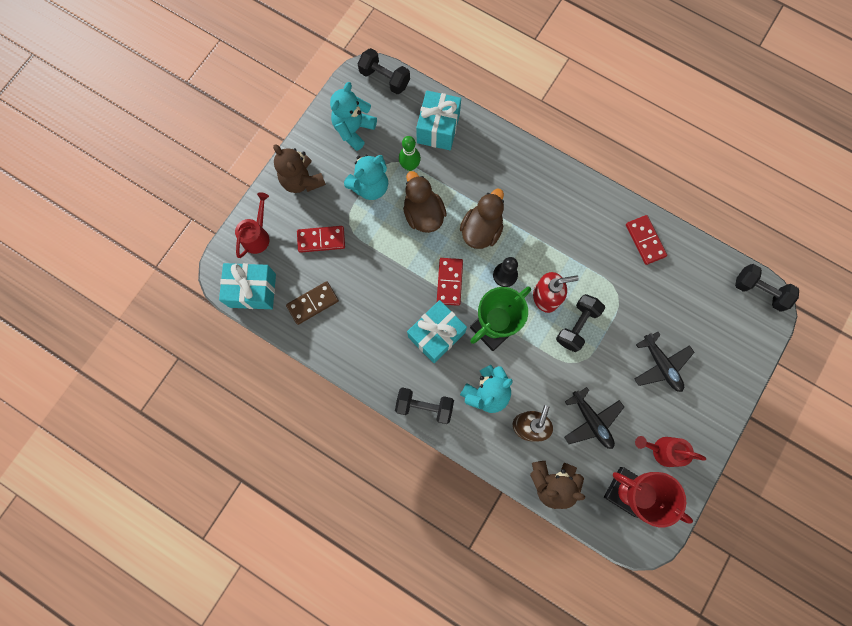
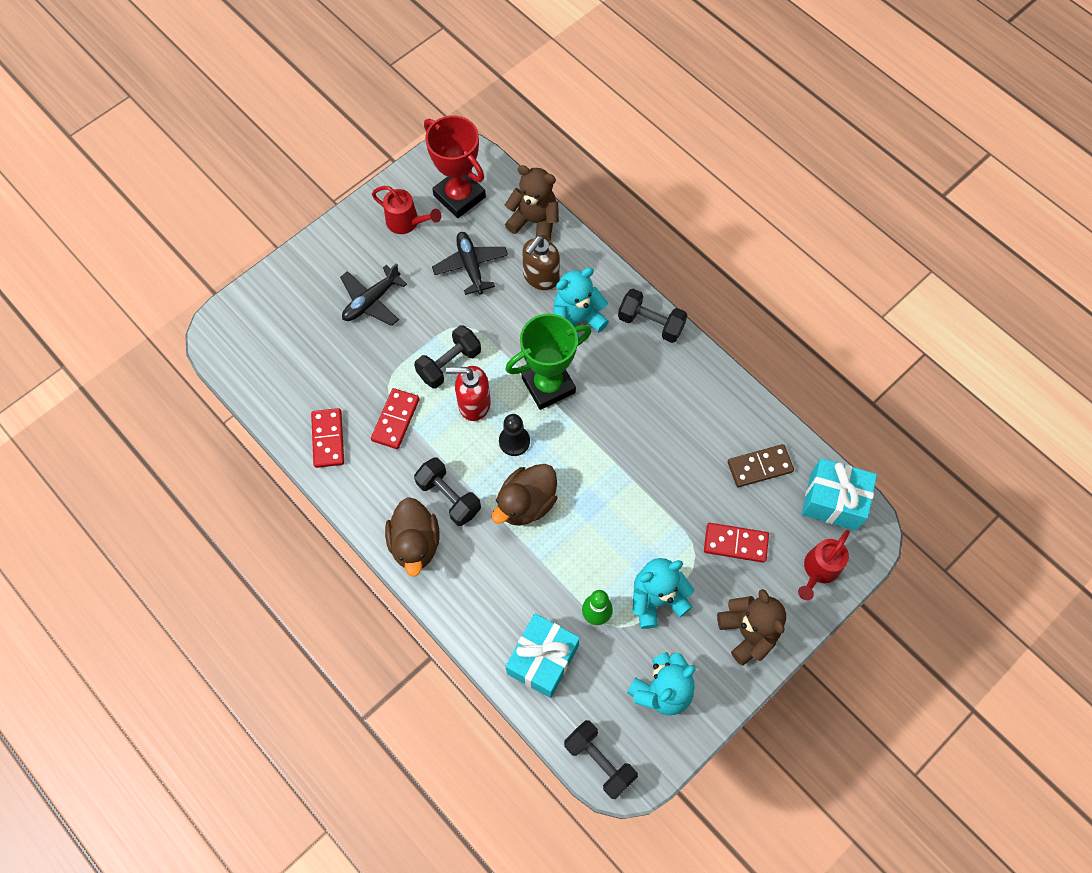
camera: 165 degrees left, 10 degrees down
(423, 214) = (595, 543): brown duck -> brown duck (415, 543)
(436, 335) = (617, 394): turquoise gift -> none
(449, 282) = (585, 450): red domino -> red domino (396, 420)
(660, 365) = (371, 301): black plane -> black plane turned 120 degrees counterclockwise
(759, 291) = (222, 349): black dumbbell -> black dumbbell (449, 497)

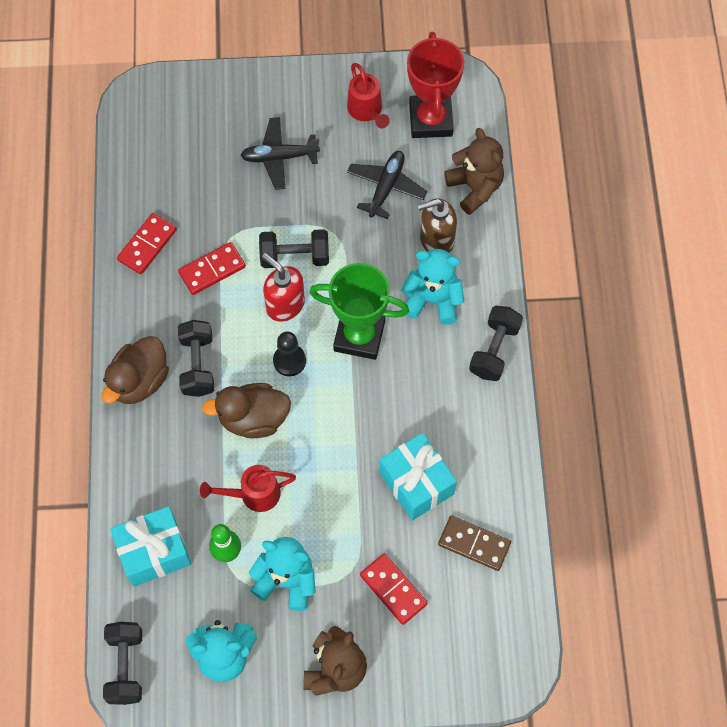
camera: 40 degrees right, 0 degrees up
(651, 323) = (494, 350): black dumbbell -> black dumbbell turned 45 degrees clockwise
(819, 570) = (443, 669): red watering can -> red watering can (254, 494)
(833, 501) = (510, 624): turquoise gift -> turquoise gift (416, 483)

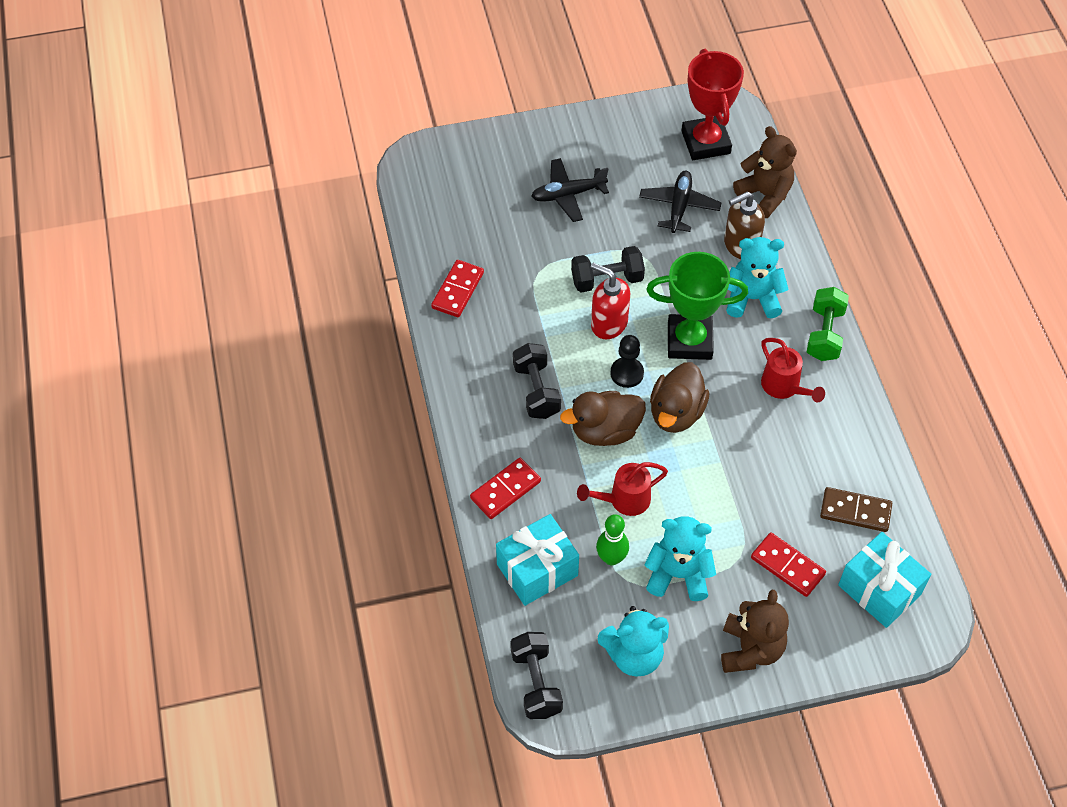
camera: 10 degrees left, 10 degrees down
(139, 381) = (481, 414): brown duck -> brown duck (676, 413)
(212, 270) = (528, 303): red domino -> red domino (505, 490)
(366, 111) = (642, 143): red watering can -> red watering can (784, 387)
(416, 483) = (783, 465): turquoise gift -> turquoise gift (879, 590)
(494, 350) = (824, 334): black dumbbell -> green dumbbell

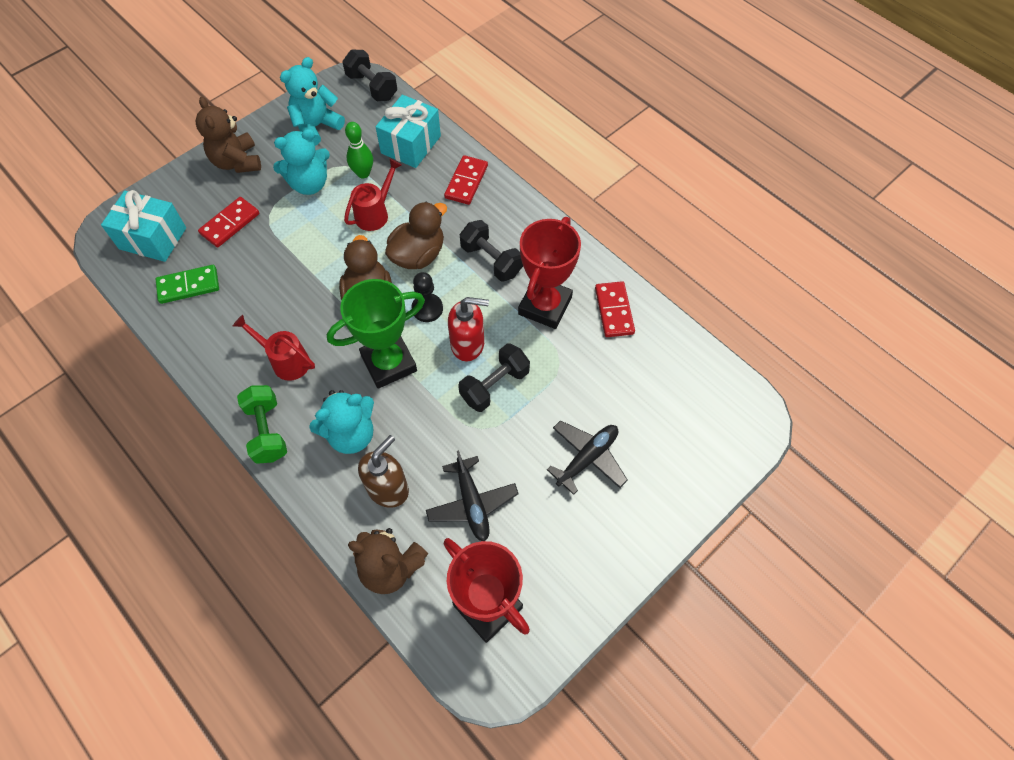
camera: 150 degrees right, 5 degrees up
(516, 324) = (545, 306): none -> red trophy
(787, 566) = (230, 224): red domino -> red domino turned 60 degrees counterclockwise
(855, 511) = (188, 286): brown domino -> green domino

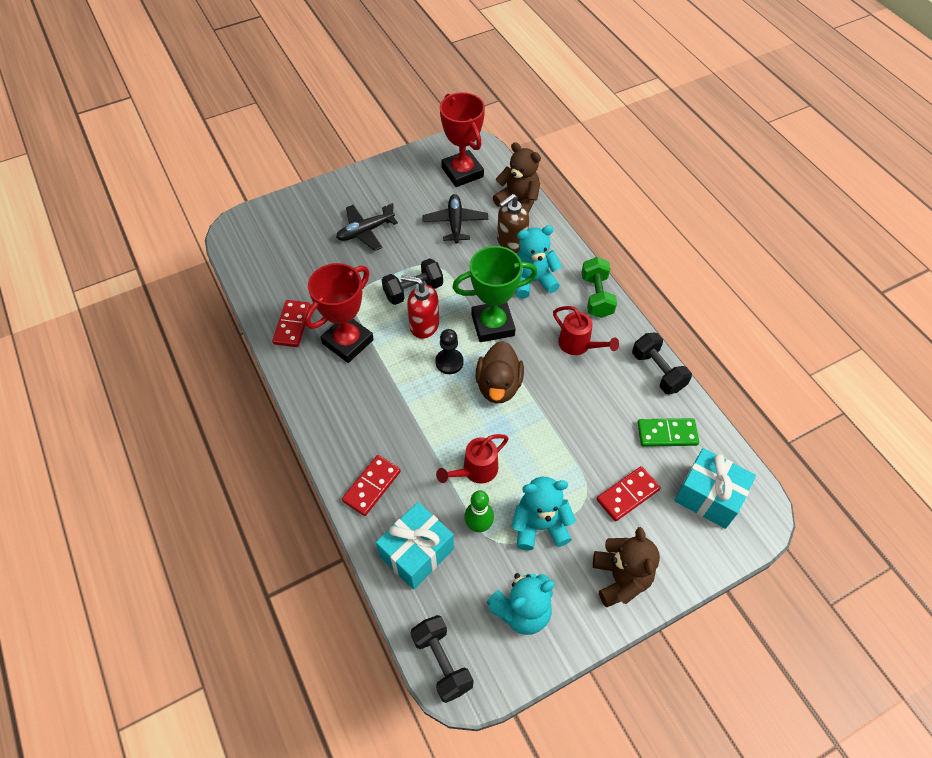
camera: 165 degrees left, 5 degrees down
(418, 255) = (444, 414): brown duck -> none
(491, 260) = (378, 393): black dumbbell -> black dumbbell (657, 371)

